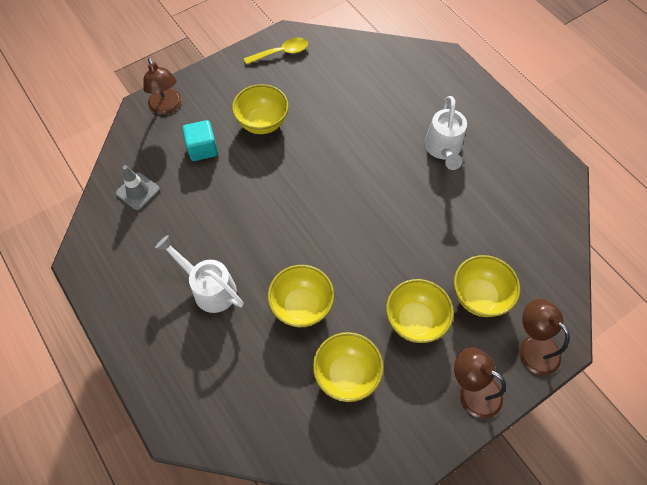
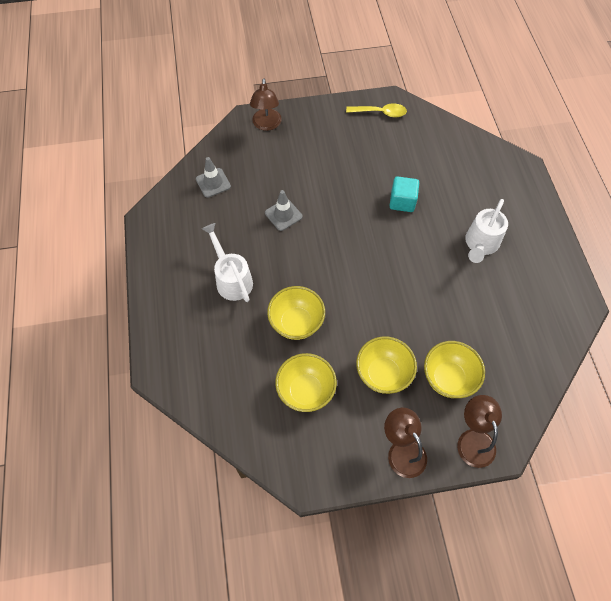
camera: 25 degrees right, 0 degrees up
(202, 149) = (278, 168): turquoise cube -> turquoise cube (402, 202)
(232, 196) = (283, 215): none -> grey traffic cone
(262, 123) = (336, 165): yellow bowl -> none

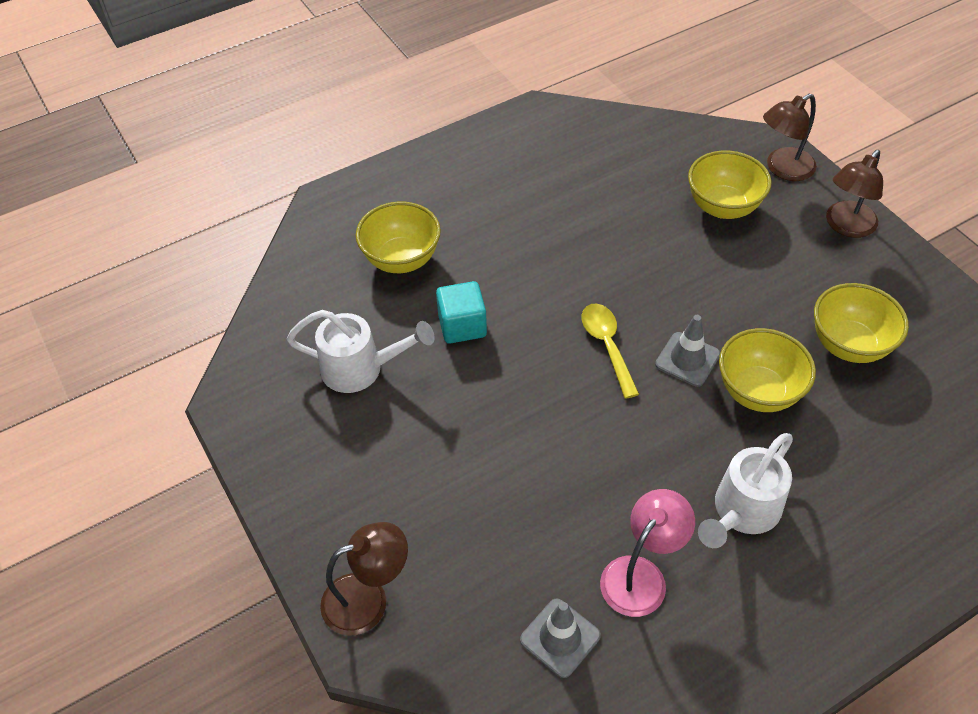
camera: 110 degrees left, 10 degrees down
(224, 223) = (641, 575): none -> pink lamp
(283, 215) = (572, 484): grey traffic cone -> grey traffic cone (687, 359)
(380, 113) = (270, 411): yellow spoon -> yellow spoon (607, 346)
(383, 374) = (763, 270): yellow bowl -> yellow bowl (401, 259)
(480, 244) = (496, 219): white watering can -> white watering can (361, 369)

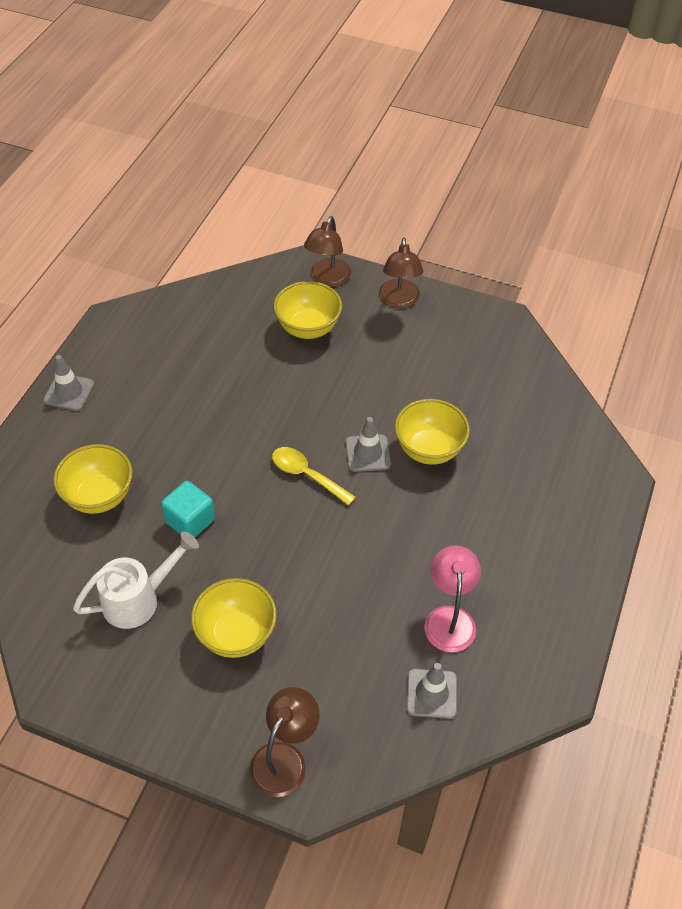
camera: 40 degrees left, 0 degrees up
(449, 156) = (69, 392): none -> grey traffic cone
(742, 512) = (478, 536): white watering can -> none
(849, 345) = (460, 384): yellow bowl -> yellow bowl (236, 634)

